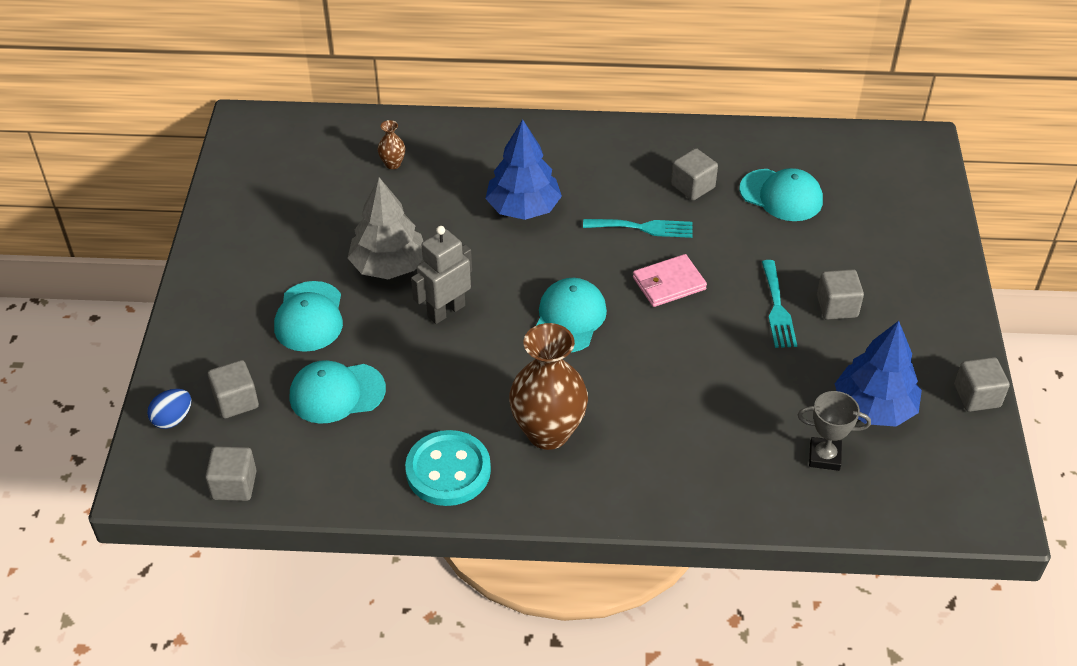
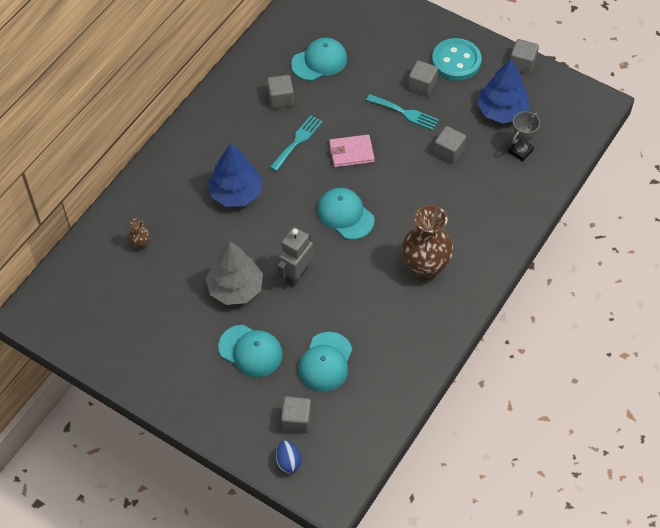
camera: 60 degrees left, 10 degrees up
(234, 485) = (364, 447): grey cube -> grey cube (448, 152)
(446, 311) = (296, 275): grey robot -> grey robot turned 45 degrees clockwise
(448, 470) = (422, 330): turquoise button -> turquoise button (456, 61)
(669, 283) = (351, 152): pink wallet -> pink wallet turned 75 degrees clockwise

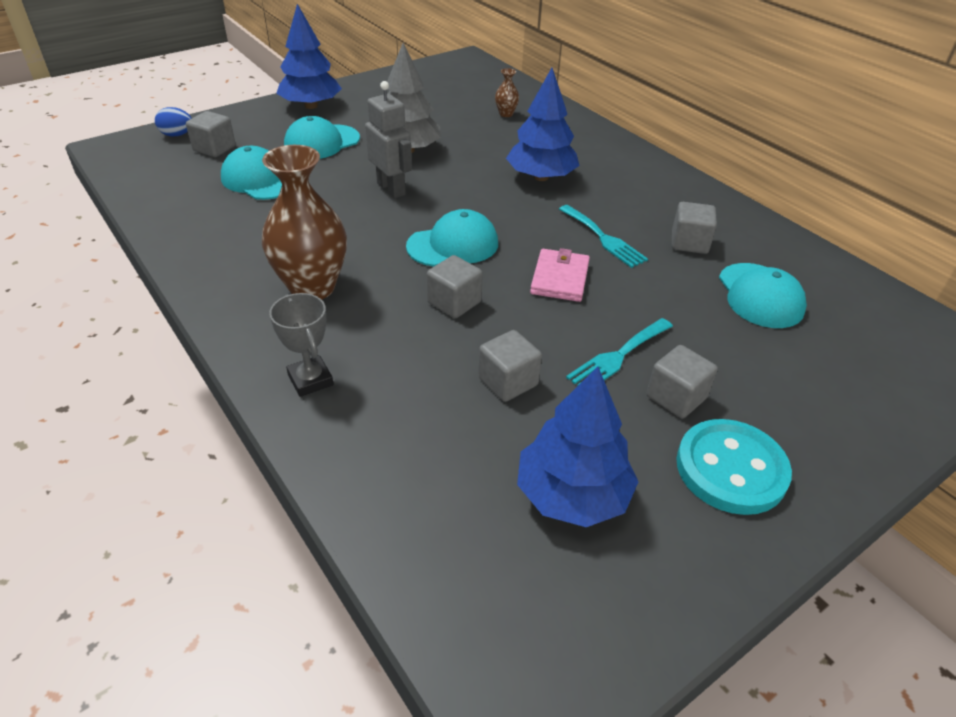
camera: 110 degrees right, 15 degrees down
(189, 392) = (311, 106): none -> blue tree
(520, 151) = (458, 484): grey trophy -> grey trophy (310, 380)
(522, 64) = (700, 589): grey cube -> grey cube (454, 302)

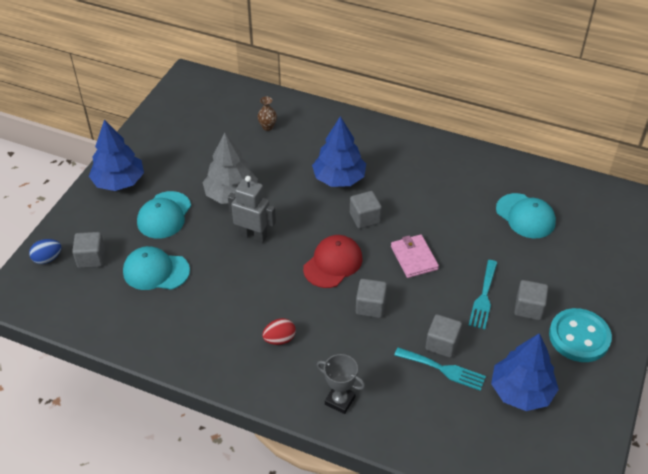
camera: 30 degrees left, 5 degrees up
(312, 287) = (279, 339): brown vase -> red egg
(453, 245) = (333, 263): turquoise cap -> red cap
(604, 238) = (415, 213): turquoise fork -> turquoise fork (443, 369)
(689, 243) = (464, 193): grey cube -> grey cube (365, 218)

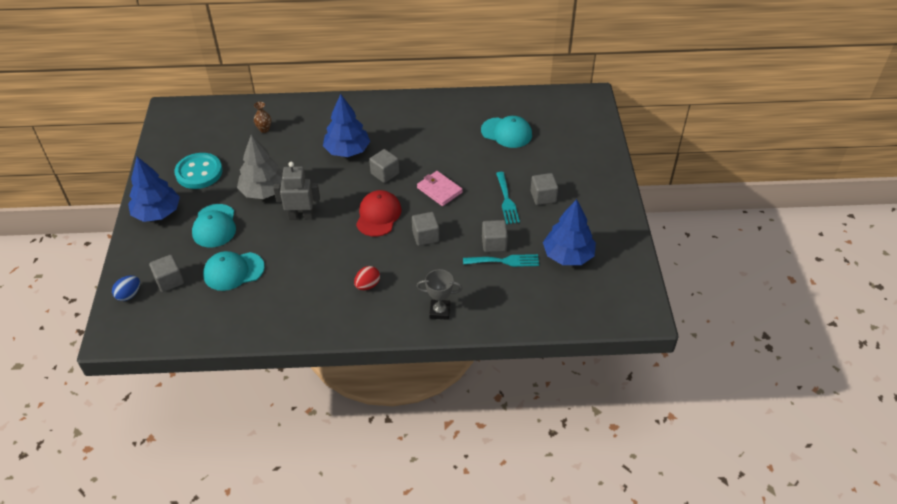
camera: 25 degrees left, 0 degrees up
(579, 337) = (588, 204): turquoise button -> turquoise button (199, 172)

